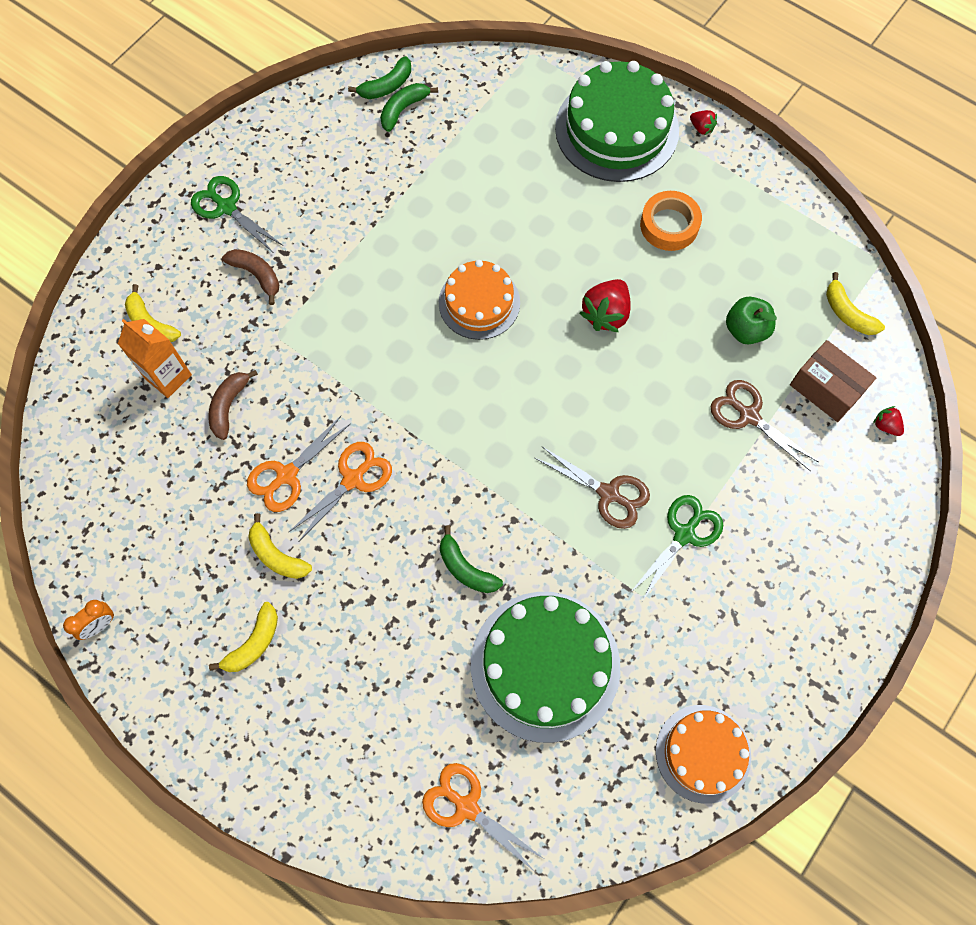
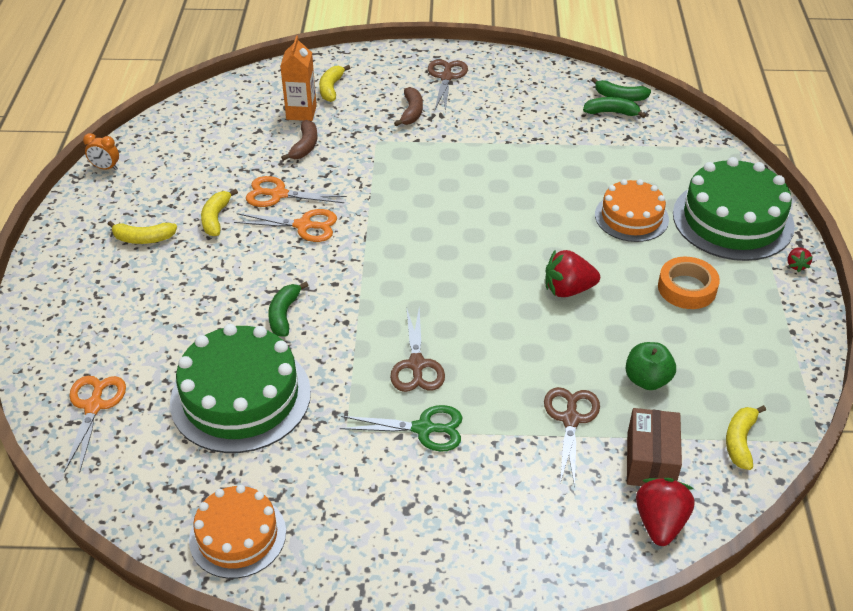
camera: 55 degrees right, 25 degrees down
(226, 207) = (446, 77): green scissors -> brown scissors
(229, 406) = (305, 146): brown banana -> brown banana turned 120 degrees clockwise
(479, 302) = (503, 219): orange cake -> orange cake (631, 217)
(885, 426) = (660, 523): red strawberry -> red strawberry, size x1.94

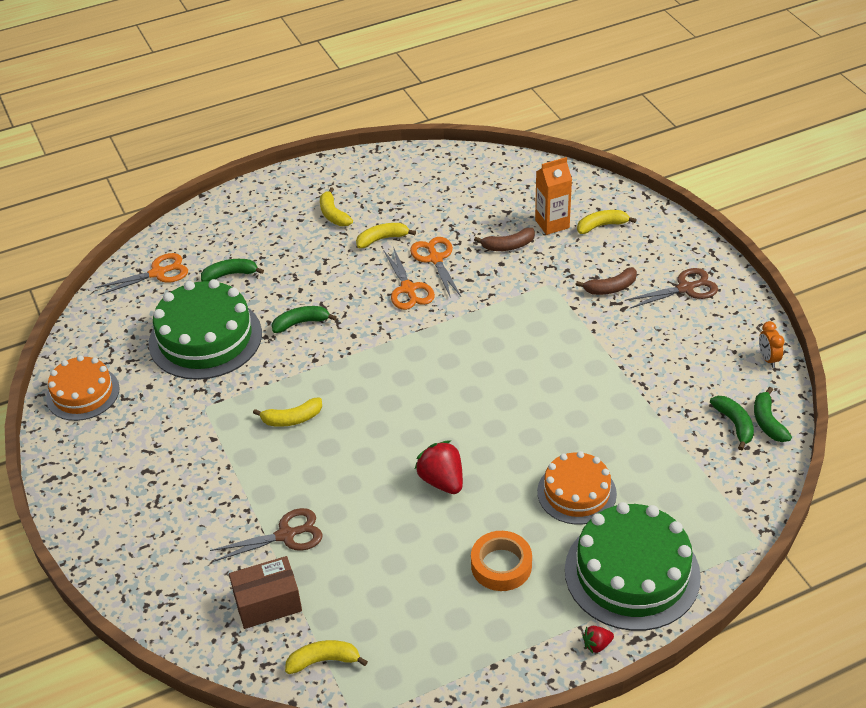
camera: 65 degrees right, 0 degrees up
(105, 168) = (397, 157): orange clock -> orange clock (768, 359)
(157, 345) = (230, 274): none -> green banana
(416, 365) = (292, 419): brown scissors -> yellow banana
(423, 429) = (228, 449): green scissors -> none
(647, 380) = (361, 572): green apple -> none
(660, 523) = (204, 629): red strawberry -> none

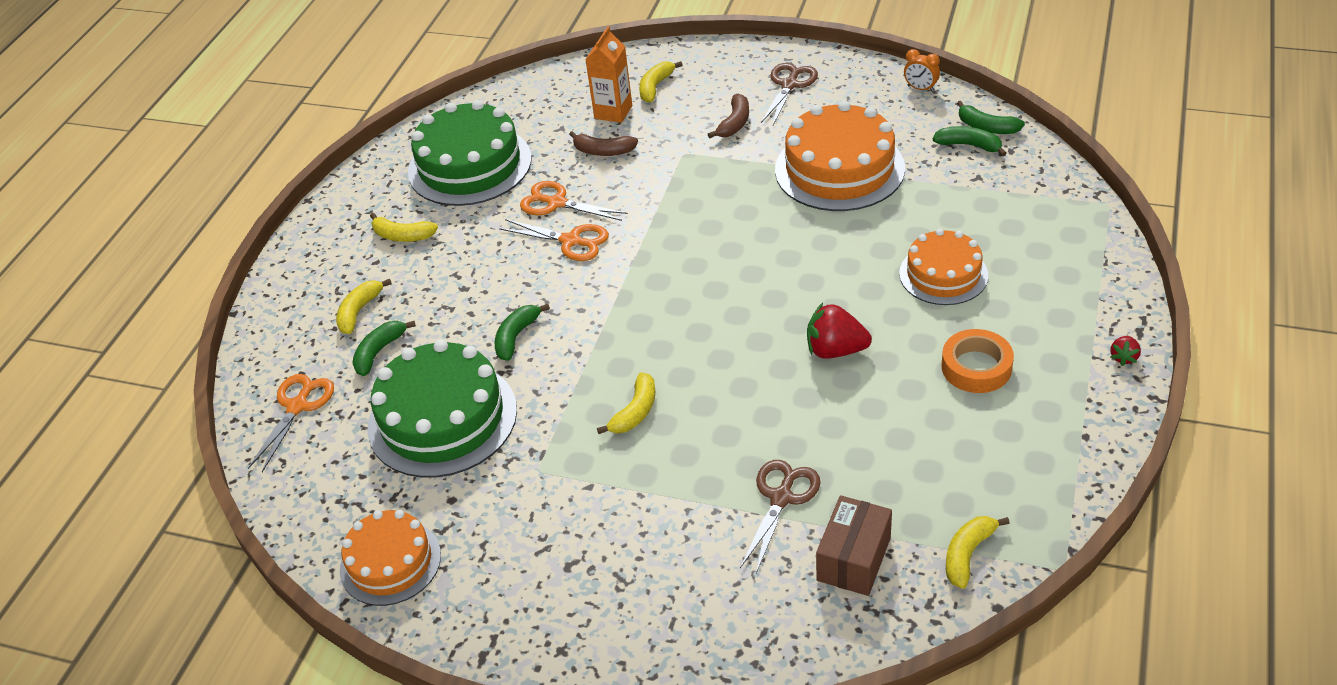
camera: 45 degrees left, 0 degrees up
(382, 239) = (483, 222): yellow banana -> yellow banana (359, 311)
(508, 246) = (603, 151): brown banana -> brown banana turned 75 degrees clockwise
(625, 371) = (839, 169): none -> orange cake
(632, 573) = (1066, 292): green cake -> green cake (470, 165)

